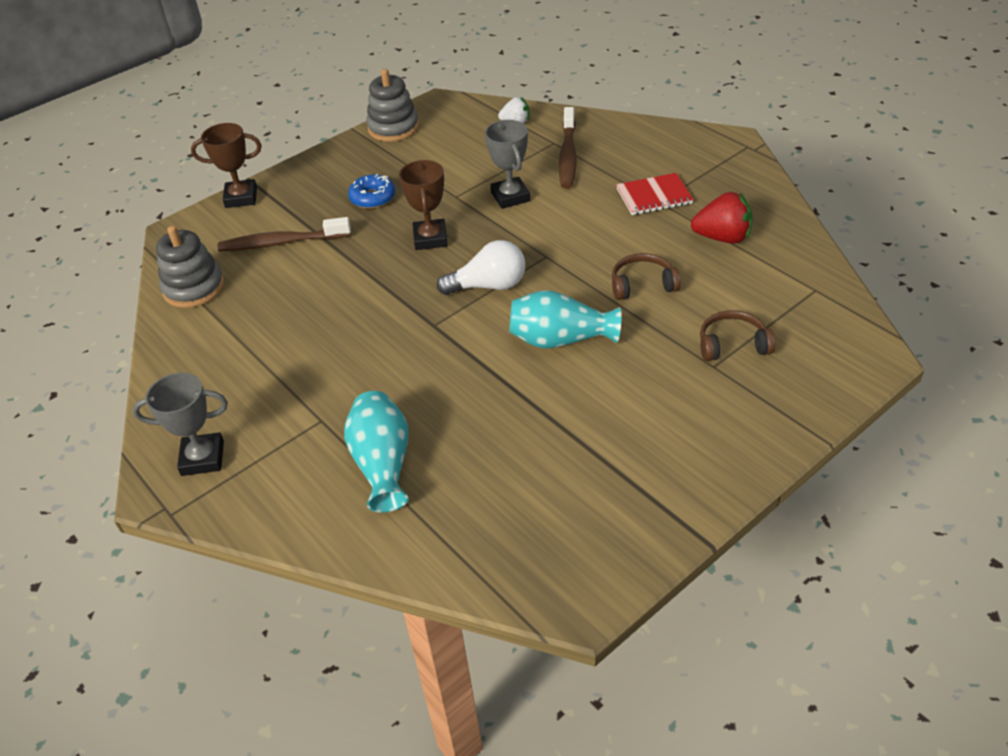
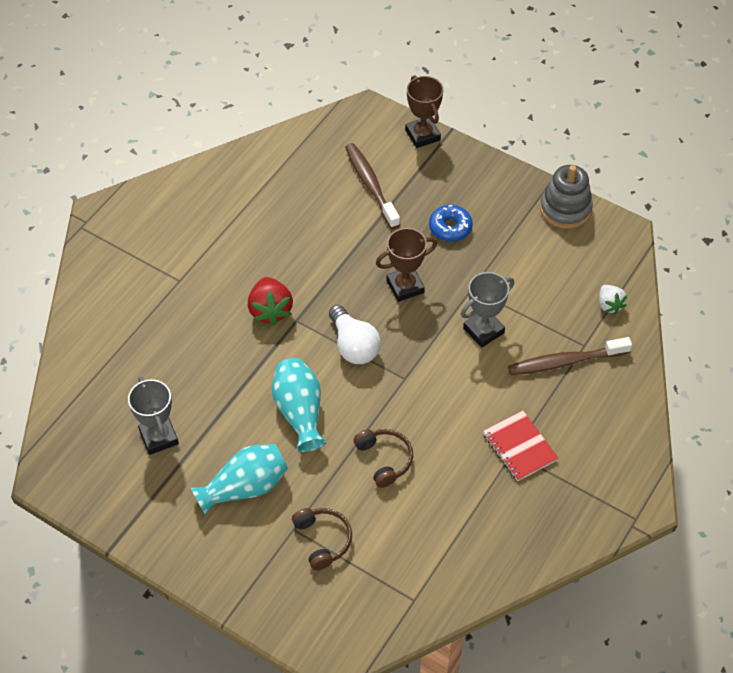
camera: 70 degrees right, 10 degrees up
(194, 288) = (300, 150): grey stacking toy -> none
(202, 458) = (131, 225): grey trophy -> grey trophy (159, 437)
(382, 463) = (145, 331): turquoise vase -> turquoise vase (245, 487)
(722, 237) = (470, 514): red strawberry -> red strawberry (270, 310)

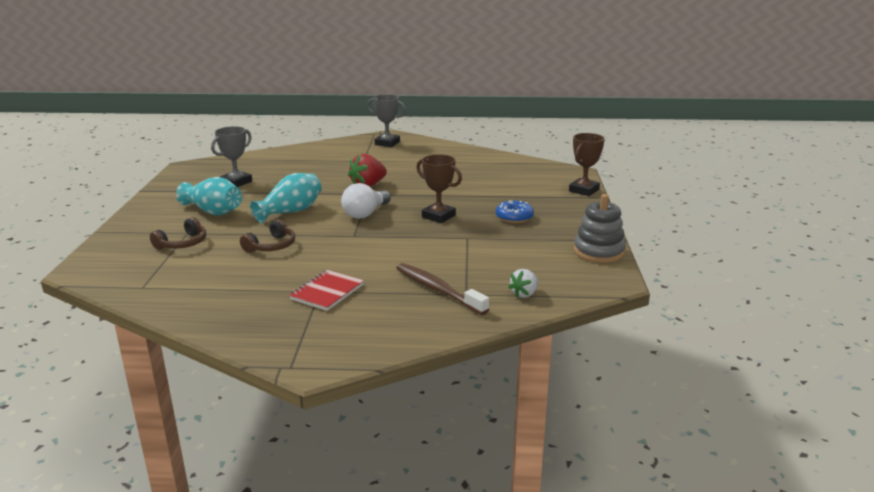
camera: 60 degrees right, 30 degrees down
(370, 185) = (513, 186): brown toothbrush -> none
(483, 330) = (431, 251): grey trophy -> grey trophy (387, 143)

